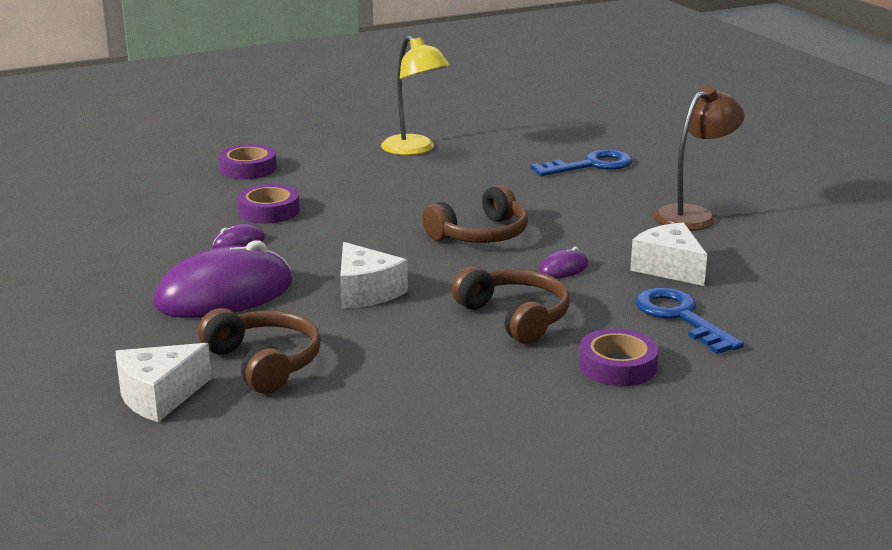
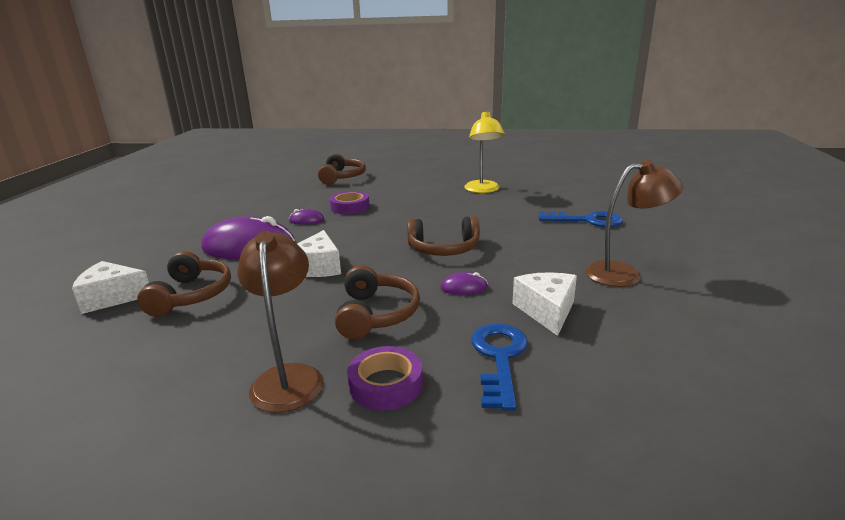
camera: 35 degrees right, 0 degrees up
(170, 169) = (342, 177): none -> brown headphones
(248, 168) = (378, 183): purple tape -> none
(522, 390) = (288, 377): none -> brown lamp

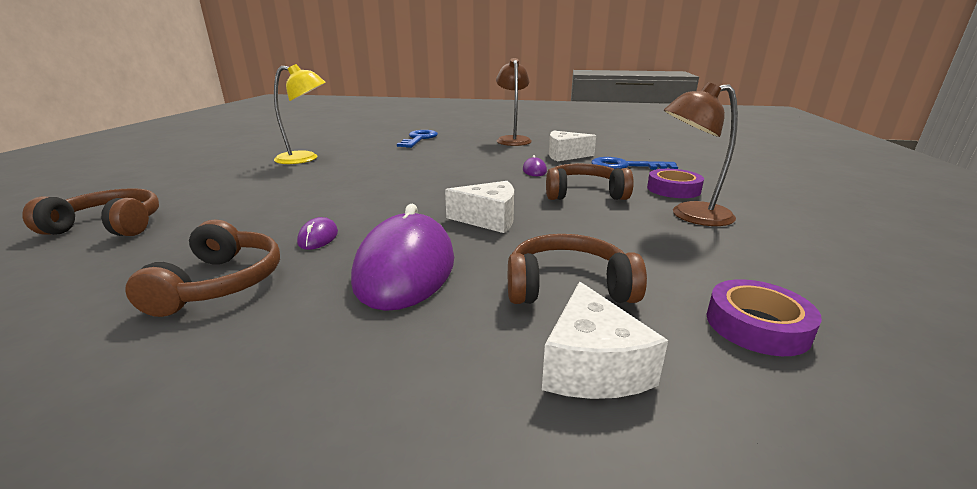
camera: 90 degrees left, 0 degrees up
(350, 207) = (289, 213): purple tape -> purple tape (757, 325)
(444, 248) = (457, 174): brown headphones -> brown headphones (220, 283)

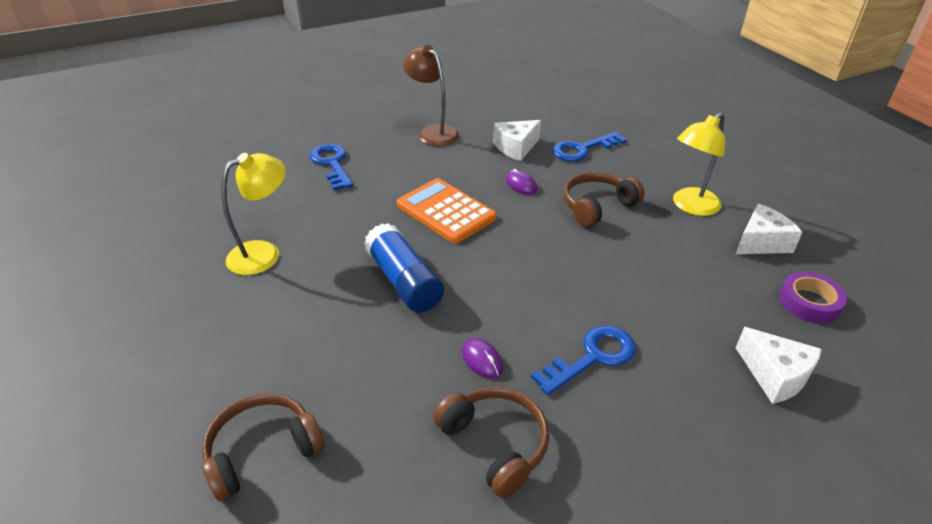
camera: 35 degrees left, 15 degrees up
(354, 188) = (404, 281): none -> blue glue stick
(405, 268) = (593, 357): purple mouse -> blue key
(450, 169) = (445, 211): none -> orange calculator
(488, 219) = (573, 273): white cheese -> white cheese (761, 242)
(568, 287) = (701, 320): brown headphones -> none
(673, 189) = (648, 173): purple tape -> none
(690, 216) = (690, 206): brown lamp -> yellow lamp

